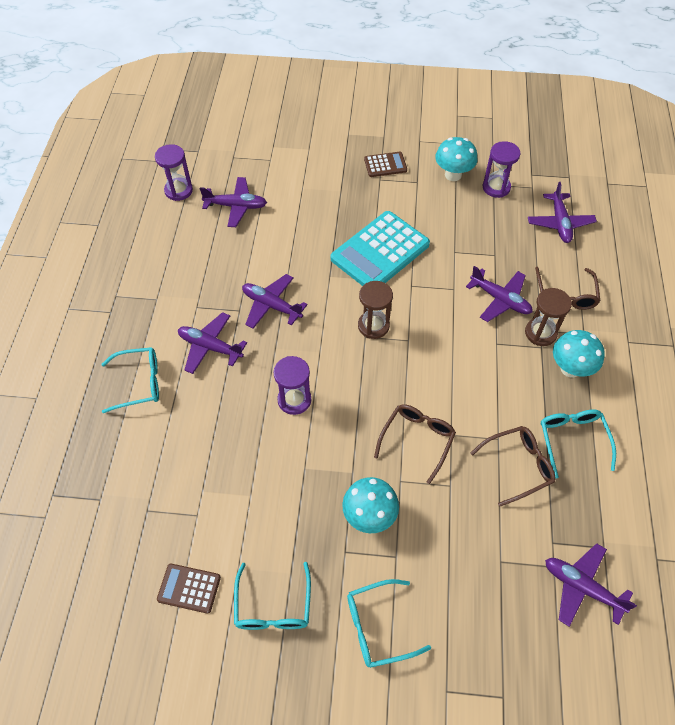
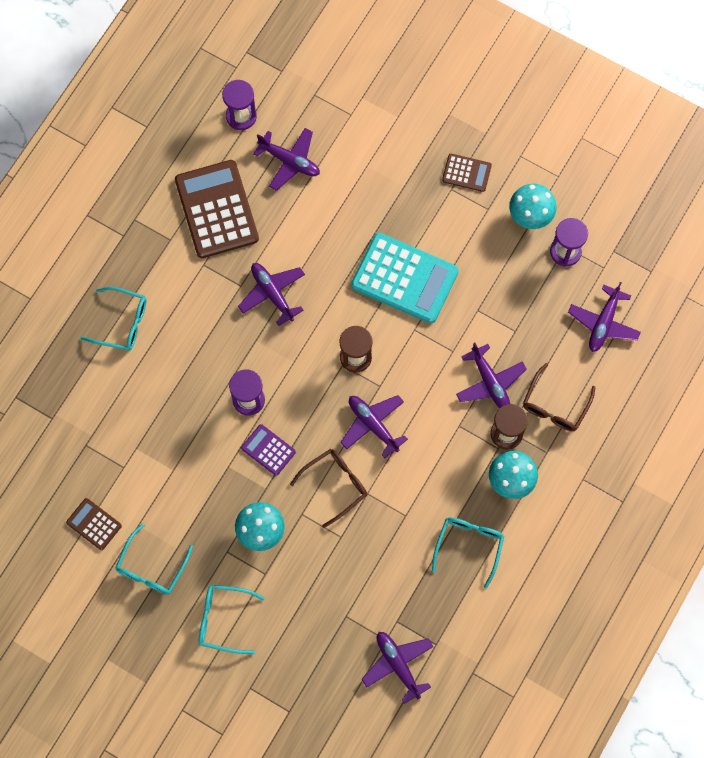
camera: 25 degrees right, 15 degrees up
(189, 262) = (216, 210): none -> brown calculator
(210, 347) = (198, 313): purple plane -> purple plane (373, 425)
(336, 436) = (268, 450): none -> purple calculator
(380, 252) = (404, 278): turquoise calculator -> turquoise calculator turned 135 degrees counterclockwise
(517, 466) = (407, 547): brown glasses -> none

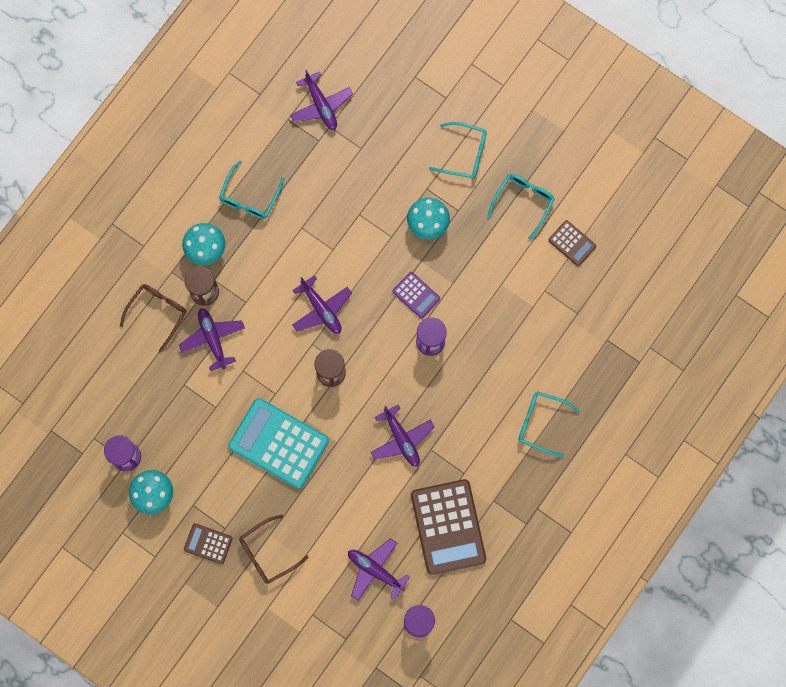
camera: 175 degrees left, 5 degrees up
(334, 485) = (360, 259): brown glasses -> brown glasses (268, 553)
(603, 323) = (102, 385): purple plane -> none

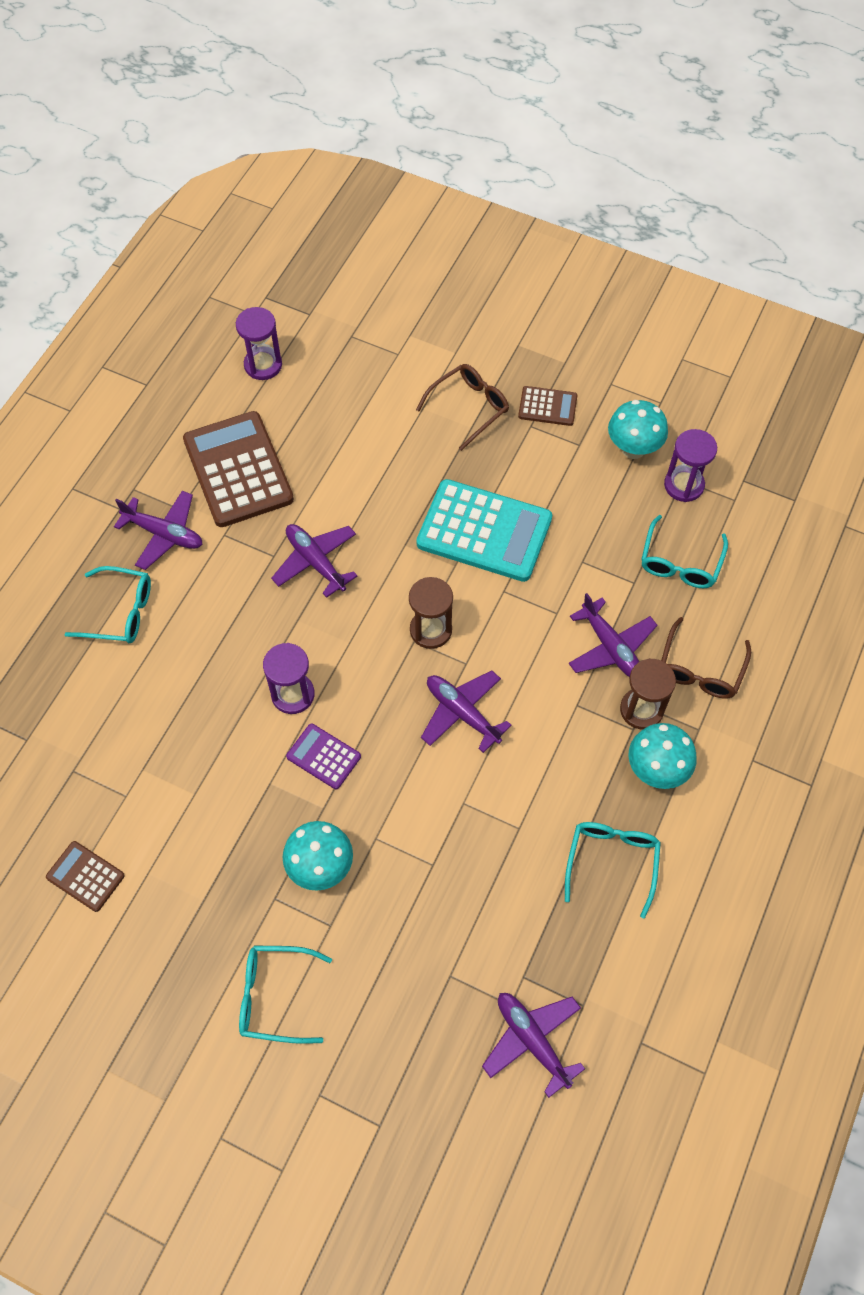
camera: 170 degrees right, 15 degrees down
(375, 570) = (327, 409): purple plane -> purple plane (164, 534)
(523, 203) = (169, 929): turquoise glasses -> turquoise glasses (680, 562)

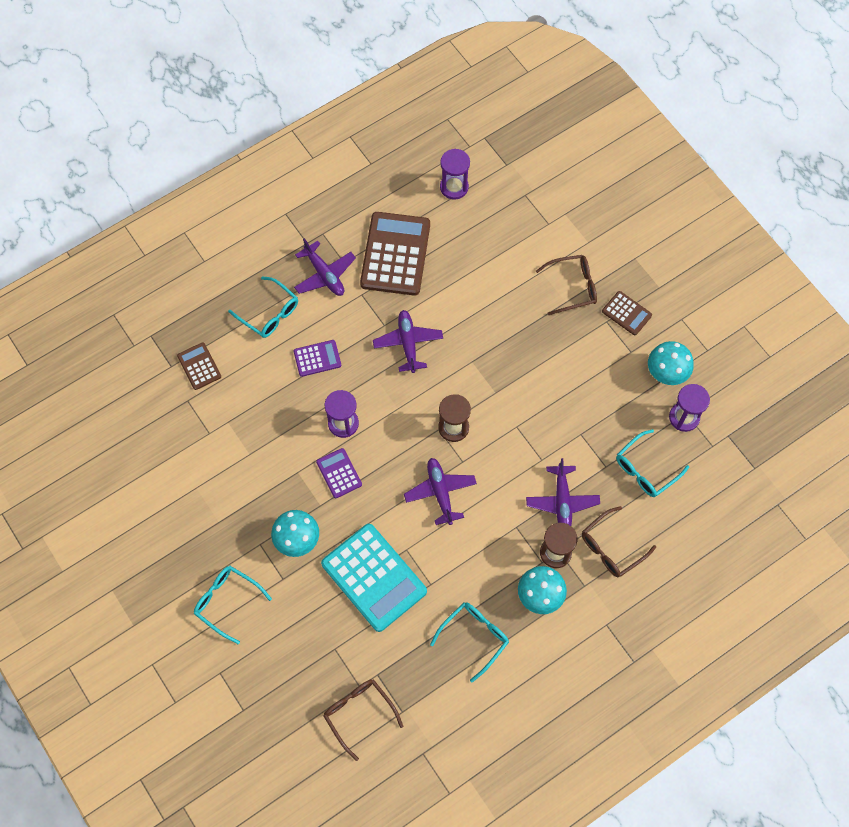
camera: 30 degrees right, 5 degrees up
(85, 876) = (160, 469): brown calculator -> brown calculator (199, 366)
(213, 635) = (317, 358): none -> purple calculator
(484, 531) = (529, 379): turquoise calculator -> turquoise calculator (374, 577)
(532, 1040) = (359, 714): purple plane -> brown glasses

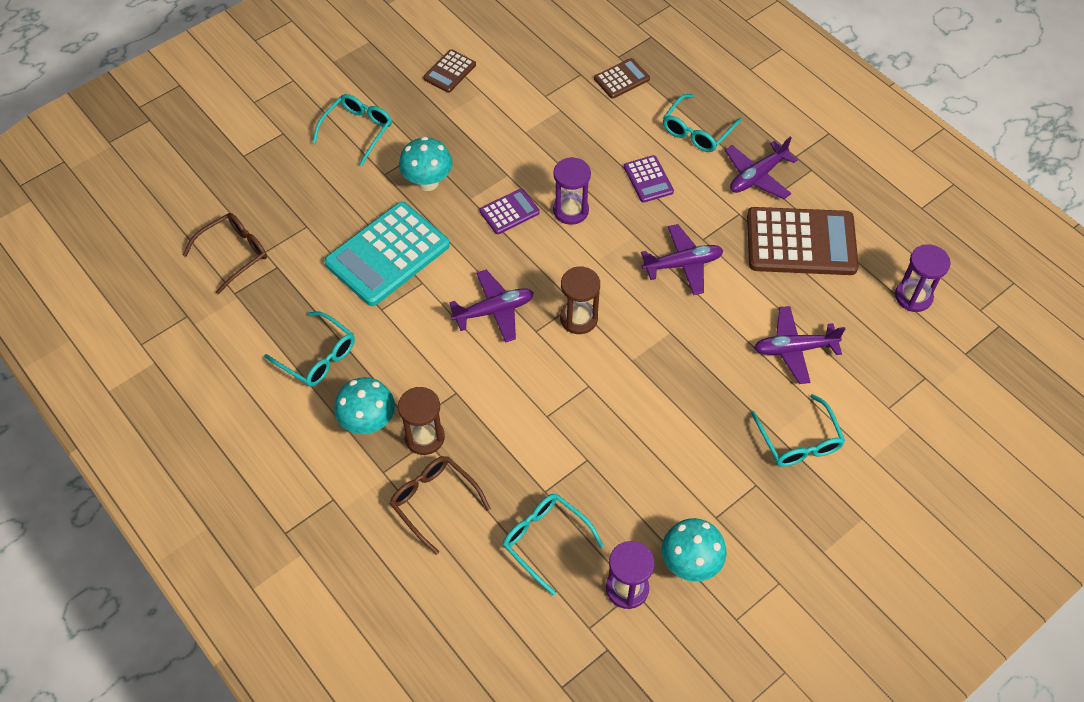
camera: 85 degrees right, 10 degrees down
(562, 501) = (492, 441): purple plane -> purple plane (794, 349)
(572, 287) = (798, 440): brown glasses -> turquoise glasses
(626, 313) = (773, 510): brown calculator -> brown calculator (450, 72)

